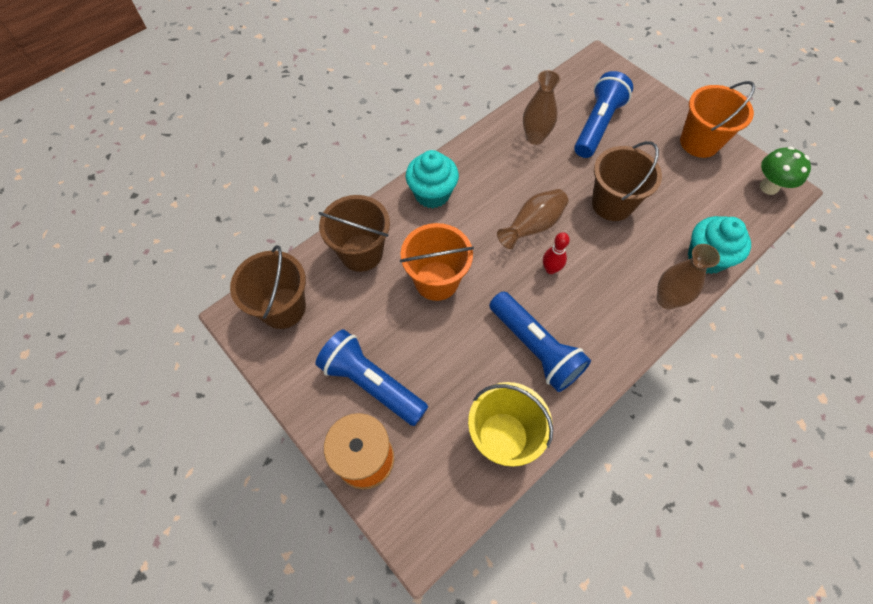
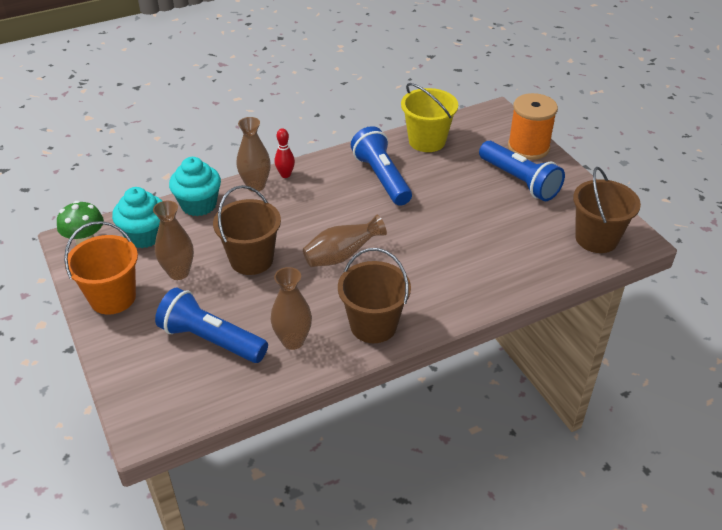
camera: 165 degrees left, 20 degrees down
(361, 253) = (519, 266): brown bucket -> brown bucket (373, 325)
(432, 194) = (435, 304): turquoise cupcake -> turquoise cupcake (145, 236)
(436, 281) = (450, 232): orange bucket -> none
(550, 269) = (342, 222): red bowling pin -> red bowling pin (285, 175)
(597, 125) = (211, 340): blue flashlight -> blue flashlight turned 75 degrees clockwise
(665, 176) = (179, 272): none -> brown vase

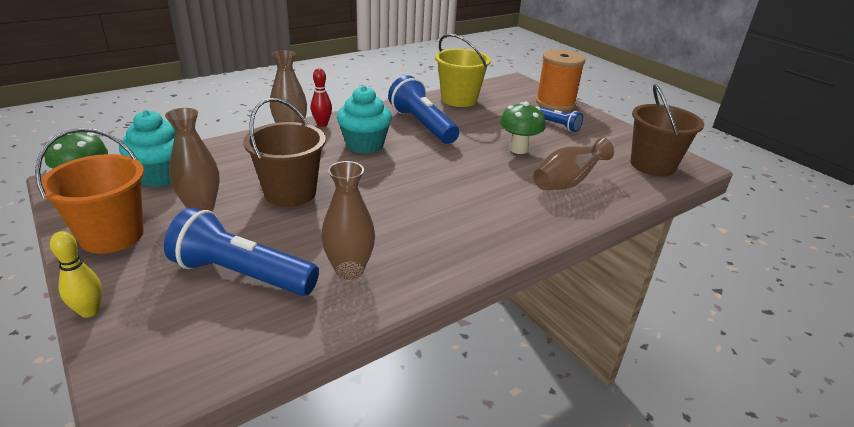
camera: 10 degrees left, 10 degrees down
(106, 364) = (89, 311): none -> yellow bowling pin
(199, 205) = (227, 148): turquoise cupcake -> turquoise cupcake (364, 145)
(341, 256) = (394, 187): brown vase -> brown vase (567, 182)
(373, 325) = (445, 249): brown bucket -> none
(469, 213) = (518, 149): none -> green mushroom
(519, 181) = (558, 125): blue flashlight -> blue flashlight, size x0.53

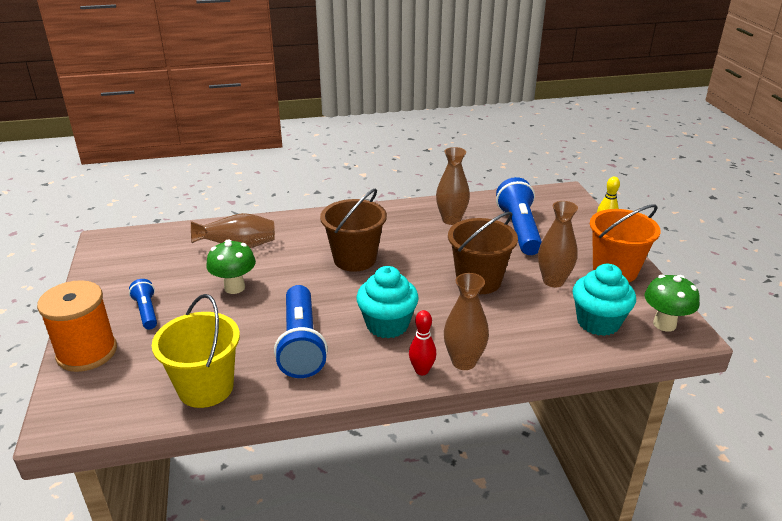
camera: 155 degrees left, 0 degrees up
(241, 275) = (519, 229): blue flashlight -> blue flashlight turned 135 degrees counterclockwise
(652, 165) = (139, 247): brown bucket -> brown bucket (355, 259)

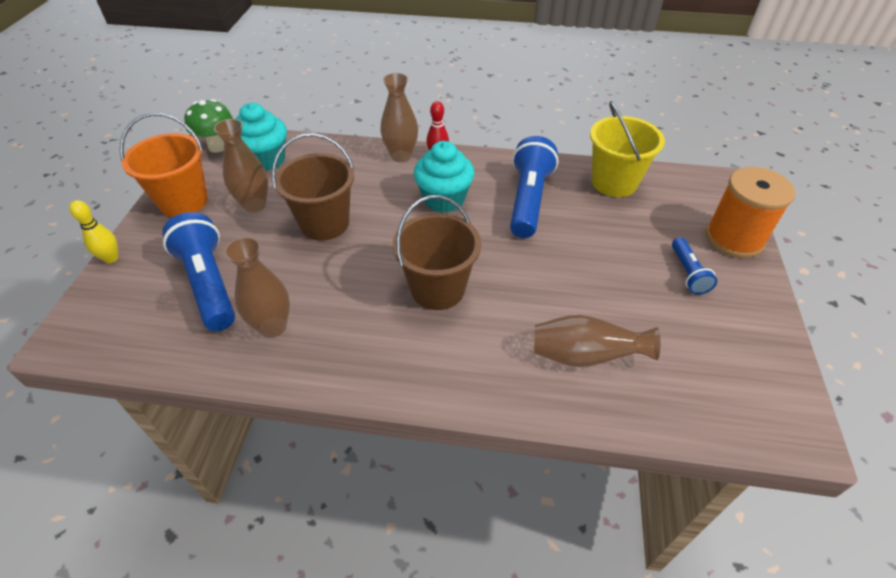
camera: 160 degrees left, 15 degrees up
(234, 287) = (590, 282): green mushroom -> none
(519, 229) = (208, 283): blue flashlight -> blue flashlight turned 135 degrees clockwise

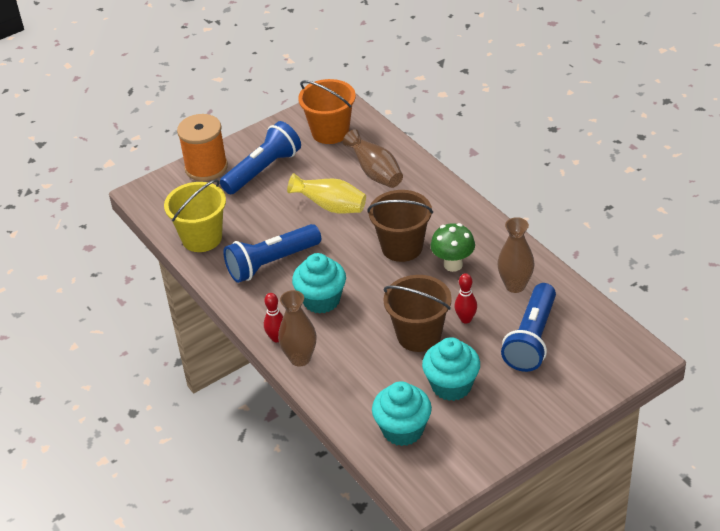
camera: 130 degrees left, 5 degrees down
(111, 258) = (585, 404): yellow bowling pin -> none
(183, 201) = (500, 427): orange bucket -> orange bucket (330, 132)
(218, 146) = (427, 477): green mushroom -> green mushroom (453, 264)
(254, 205) = (451, 386): brown vase -> turquoise cupcake
(294, 262) = (466, 319): none -> red bowling pin
(564, 282) = (331, 207): none -> yellow vase
(688, 273) = (263, 170): blue flashlight -> blue flashlight, size x1.88

